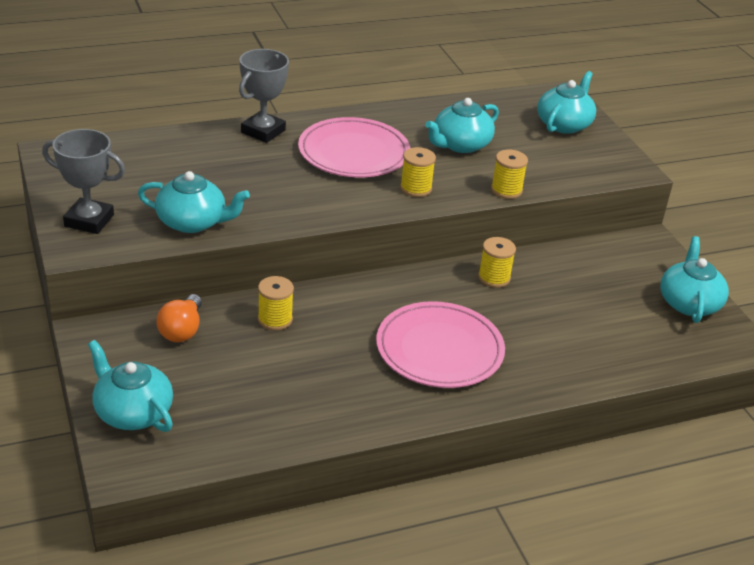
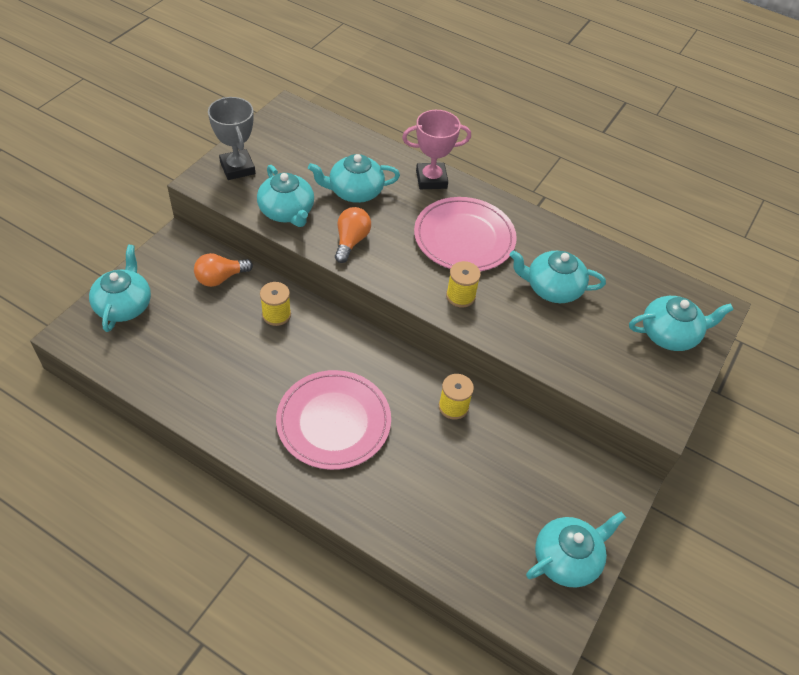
camera: 50 degrees right, 15 degrees up
(220, 175) = (354, 191): none -> turquoise teapot
(263, 131) = (431, 179): grey trophy -> pink trophy
(280, 208) = (351, 241): none -> orange light bulb
(506, 190) = (524, 349): yellow spool -> none

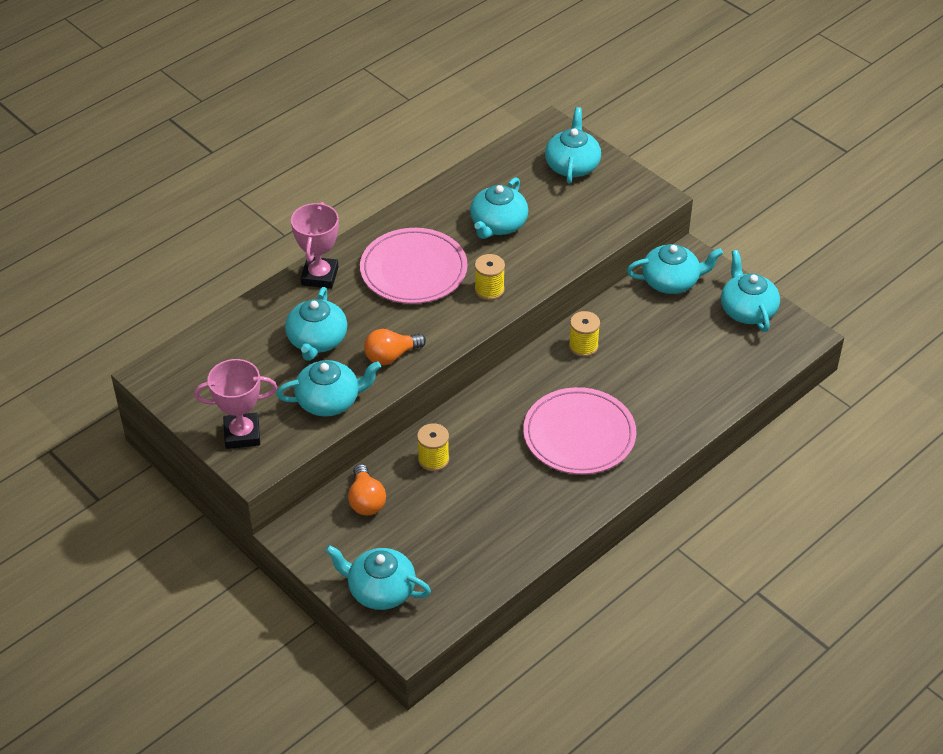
camera: 70 degrees left, 5 degrees down
(237, 168) = (242, 434): grey trophy -> pink trophy
(351, 241) = (391, 356): orange light bulb -> orange light bulb turned 60 degrees counterclockwise
(578, 473) = (671, 281): none -> turquoise teapot

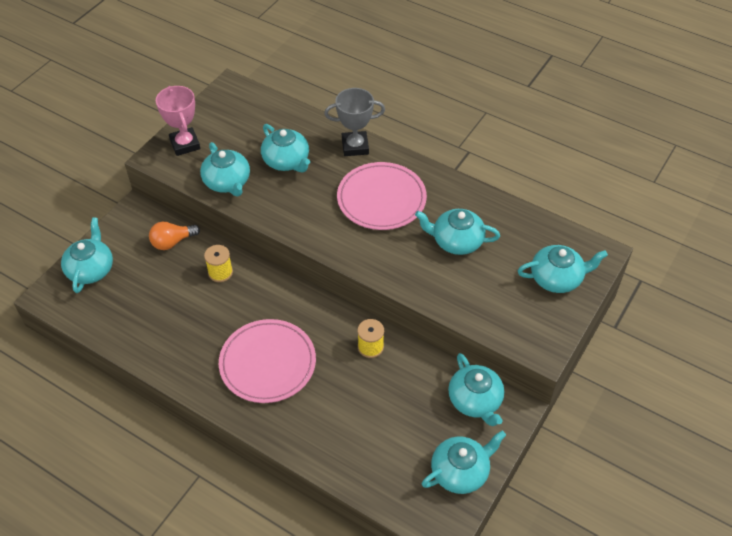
camera: 75 degrees right, 5 degrees up
(317, 340) = (286, 161): turquoise teapot -> turquoise teapot turned 120 degrees counterclockwise
(320, 276) = (355, 146): pink trophy -> grey trophy
(391, 356) = (282, 206): orange light bulb -> none
(489, 290) = (375, 251): yellow spool -> none

